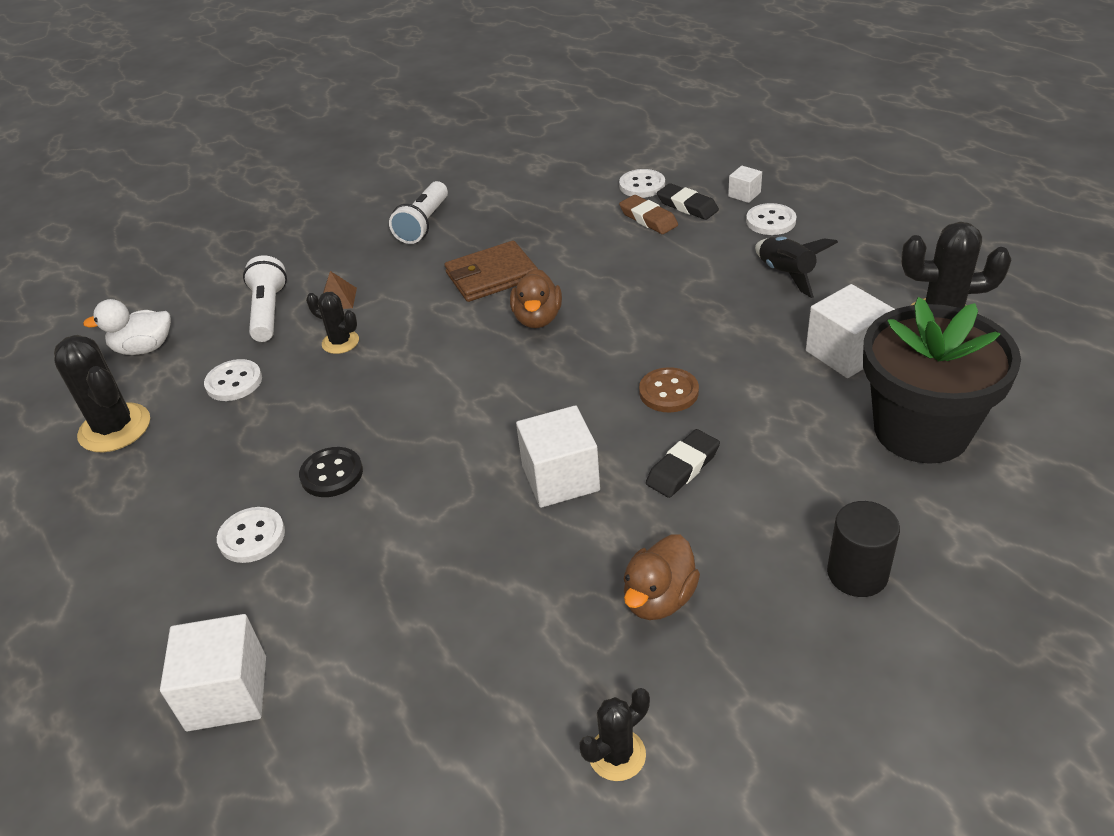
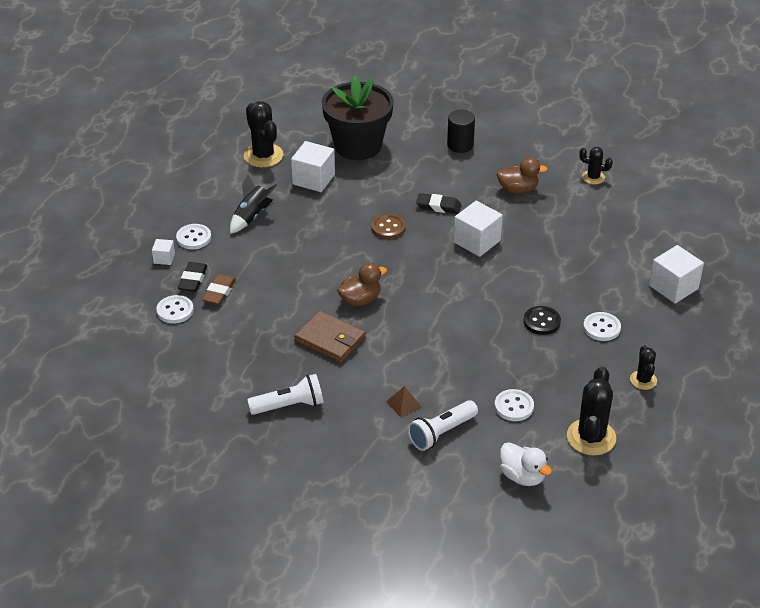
camera: 125 degrees left, 0 degrees up
(340, 342) = (443, 377): black cactus -> black cactus (643, 380)

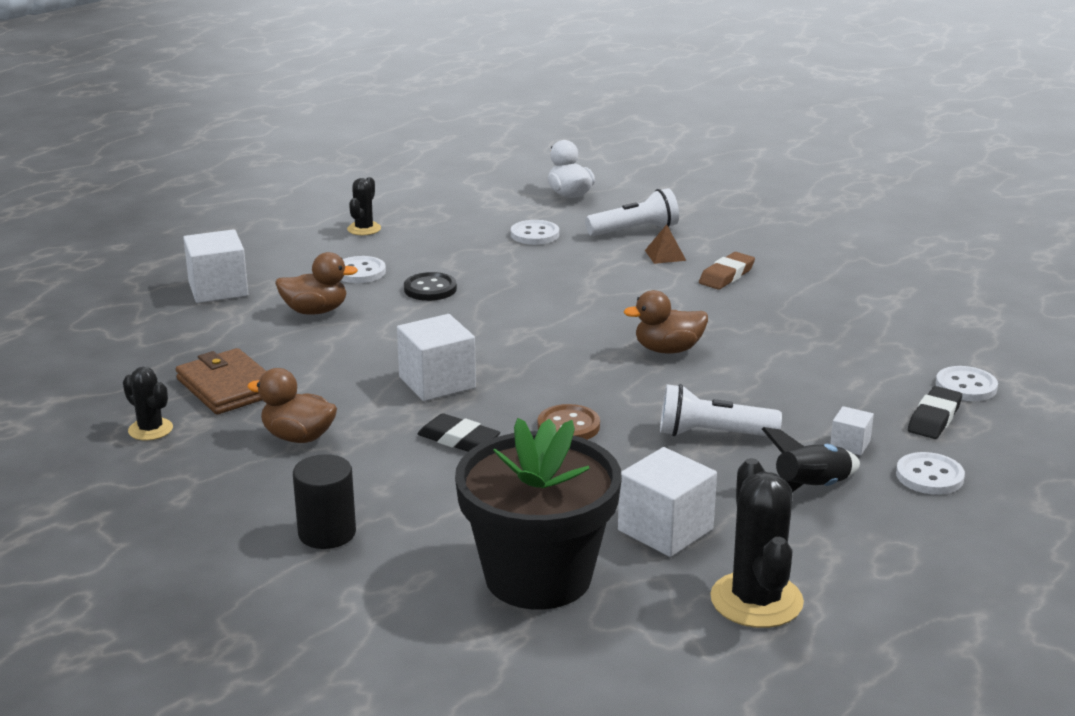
camera: 160 degrees left, 15 degrees down
(164, 258) = (986, 456): white cube -> white cube (850, 444)
(219, 292) = (890, 395): brown eraser -> brown eraser (726, 276)
(289, 405) = (811, 275): white flashlight -> white flashlight (712, 434)
(330, 339) = (733, 319): brown wallet -> brown wallet (228, 387)
(591, 437) = (470, 205): black cactus -> none
(594, 282) = (315, 311): none -> brown duck

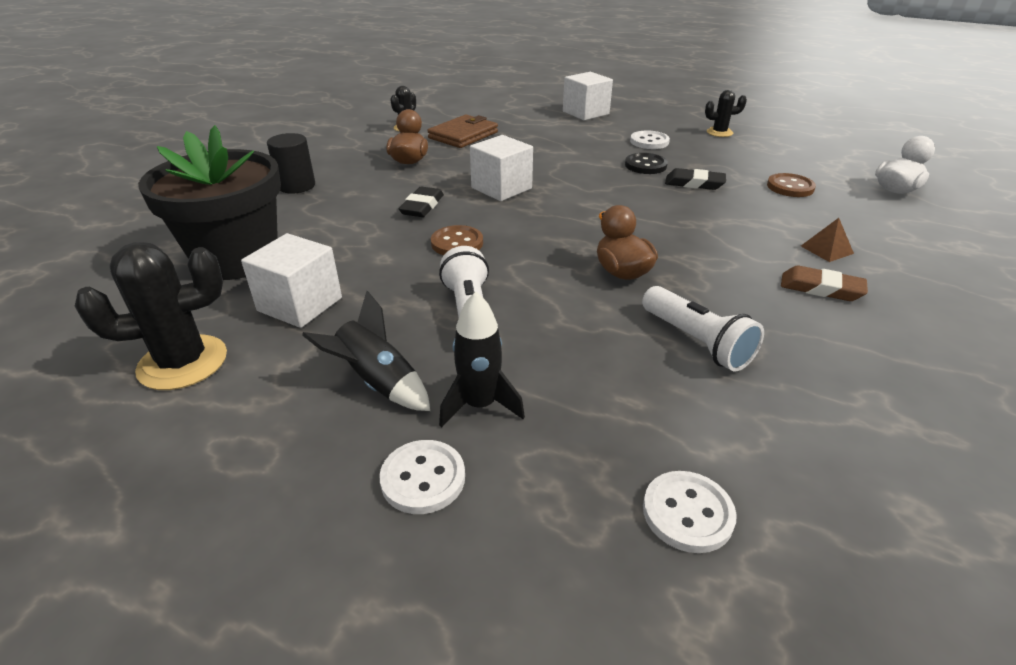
camera: 75 degrees right, 10 degrees up
(315, 311) = (578, 139): brown duck -> none
(534, 234) = (790, 187): white button -> brown button
(635, 230) = (862, 228): white flashlight -> white flashlight (696, 342)
(850, 444) = (480, 405): white cube -> black rocket
(934, 418) = (575, 479): black eraser -> black eraser (694, 183)

